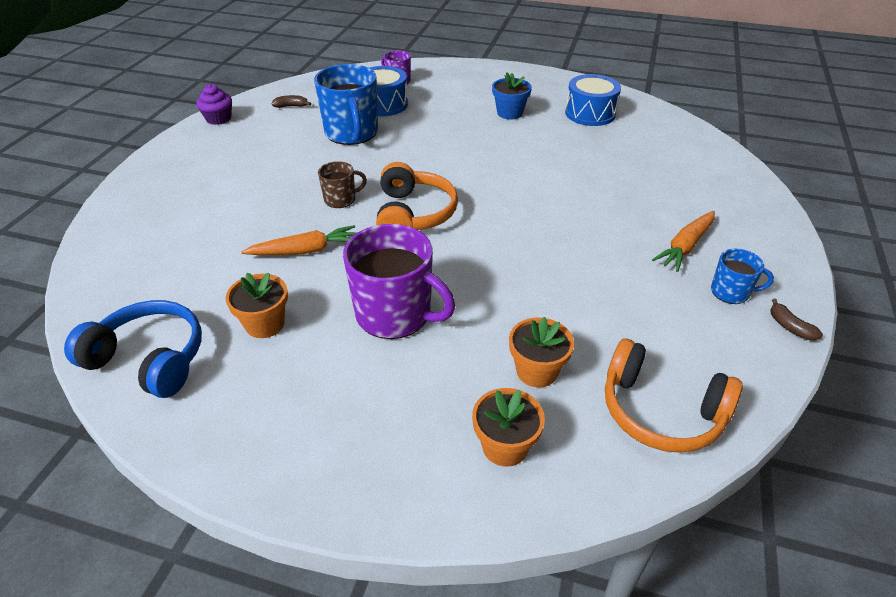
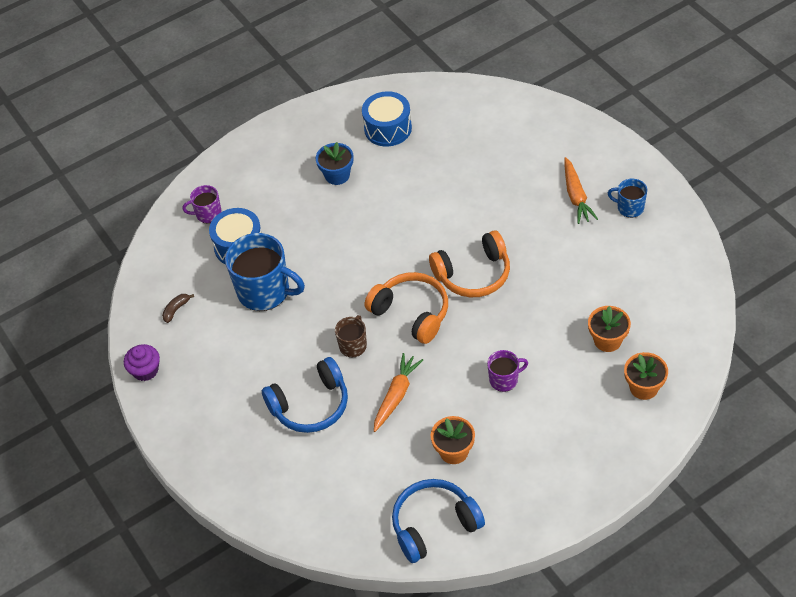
camera: 45 degrees left, 10 degrees up
(250, 207) = (310, 405): none -> blue headphones
(395, 314) = (504, 380): purple mug -> purple mug, size x0.51
(661, 411) = (677, 306): orange headphones -> orange headphones (473, 274)
(731, 292) = (629, 207): blue mug -> blue mug turned 120 degrees counterclockwise
(790, 327) = (675, 205): brown banana -> none

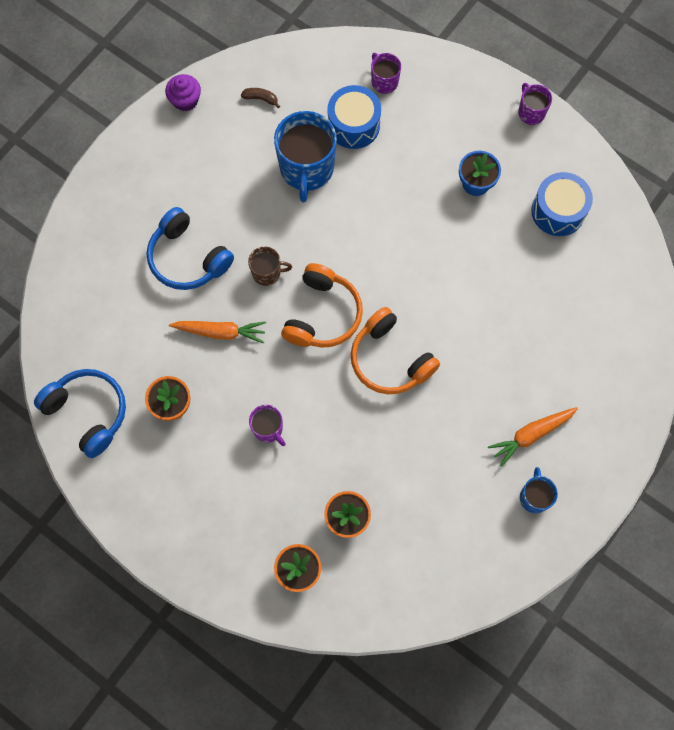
camera: 65 degrees right, 20 degrees up
(290, 122) = (531, 112): none -> purple mug

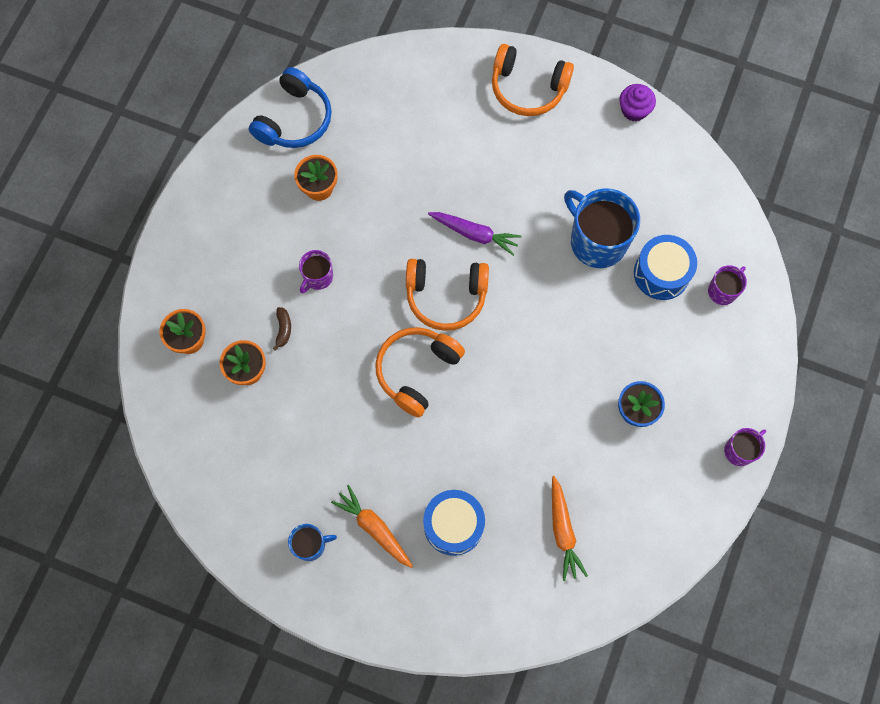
camera: 75 degrees right, 0 degrees up
(130, 185) = (528, 88): none -> orange headphones
(188, 258) = (468, 159): blue headphones -> none
(220, 332) = (402, 209): orange carrot -> orange carrot (563, 531)
(261, 99) = (660, 178): brown banana -> brown banana (283, 329)
(267, 272) = (474, 234): brown mug -> purple carrot
(306, 169) = (597, 241): blue mug -> blue mug turned 60 degrees clockwise
(558, 211) = (631, 504): blue drum -> blue drum (453, 525)

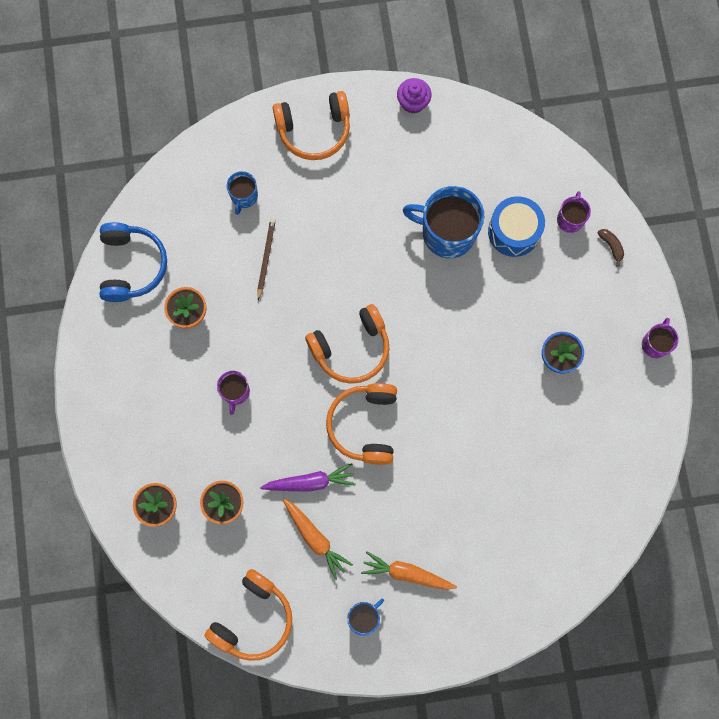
camera: 30 degrees left, 5 degrees up
(209, 487) = (253, 618): none -> orange headphones
(283, 329) = (233, 452): brown banana -> brown banana (611, 246)
(417, 175) = (266, 258): none -> brown pencil
(430, 112) = (244, 196): none -> blue mug
(453, 525) = (468, 534): blue drum -> none
(474, 234) = (344, 282): purple carrot -> purple carrot (310, 482)
(563, 531) = (556, 488): orange carrot -> orange carrot (315, 538)

